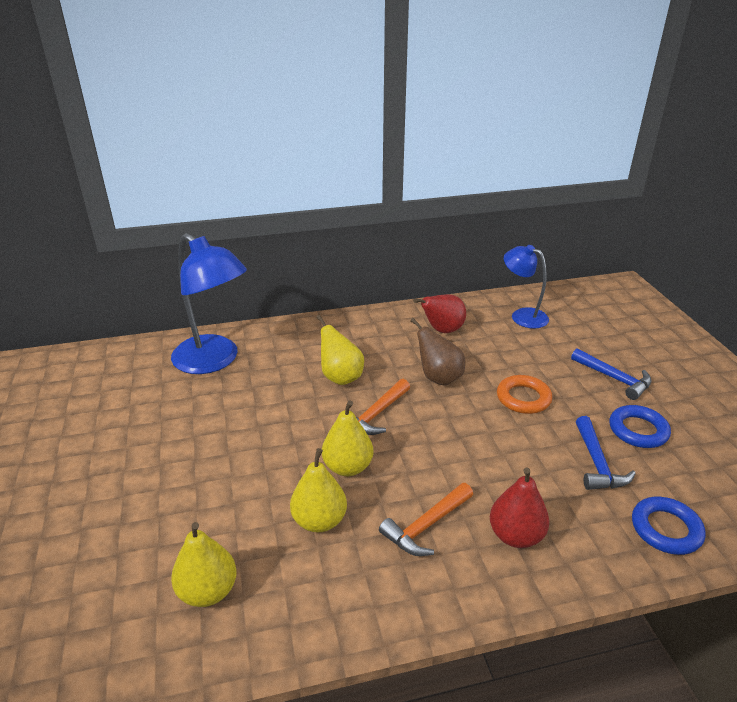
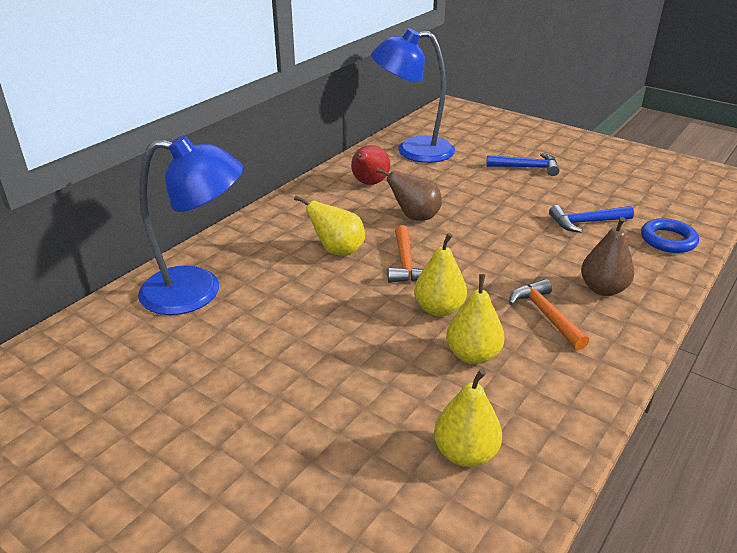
camera: 40 degrees left, 0 degrees up
(426, 526) = (546, 315): orange hammer -> orange hammer turned 150 degrees clockwise
(515, 535) = (603, 289): red pear -> brown pear
(522, 315) = (413, 150): blue lamp -> blue lamp, size x1.64
(523, 398) = (490, 204): orange ring -> none
(597, 463) = (586, 222): blue hammer -> blue hammer turned 120 degrees clockwise
(638, 430) = (581, 192): blue ring -> none

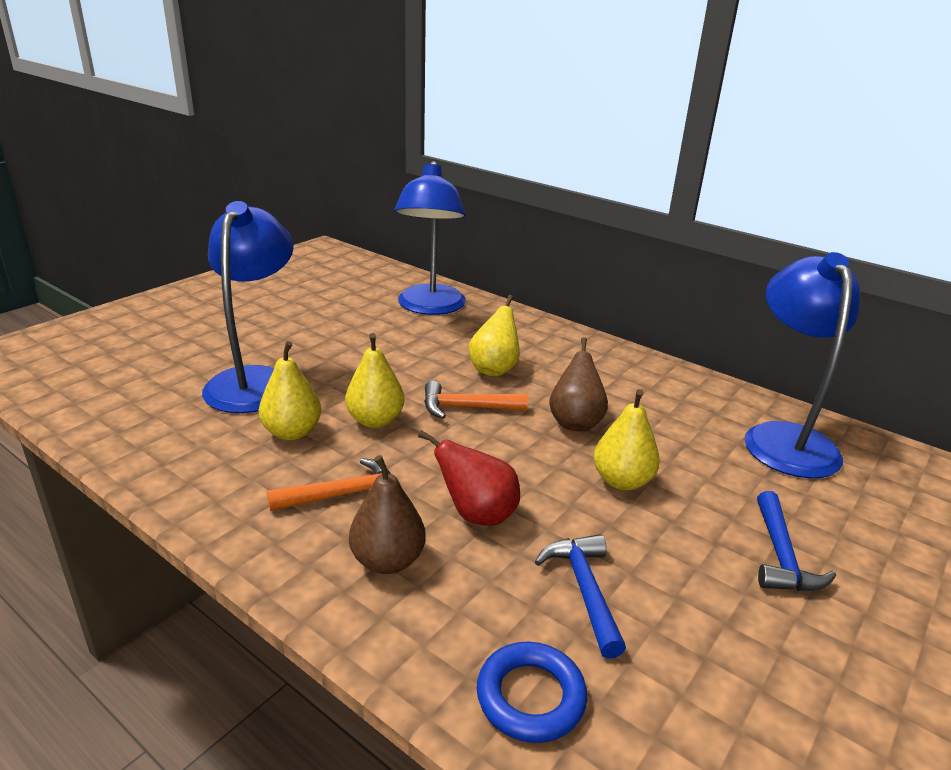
camera: 90 degrees right, 5 degrees down
(369, 183) = (659, 396): red pear -> red pear (477, 514)
(383, 399) = (255, 380): none -> blue lamp
(465, 453) = (169, 413): yellow pear -> yellow pear (622, 481)

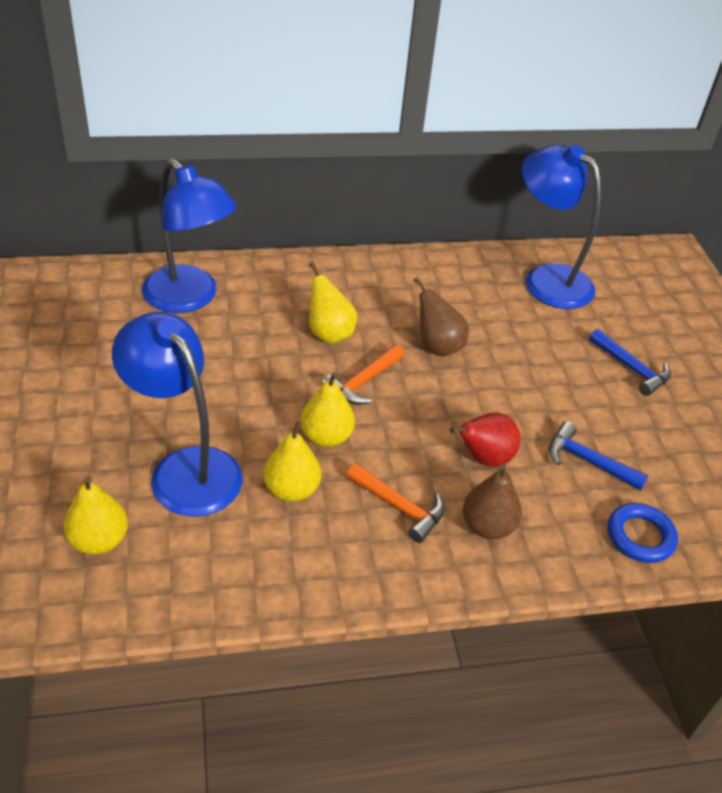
camera: 50 degrees left, 15 degrees up
(343, 494) = (399, 507): orange hammer -> orange hammer turned 105 degrees clockwise
(622, 481) = (516, 374): yellow pear -> yellow pear (99, 540)

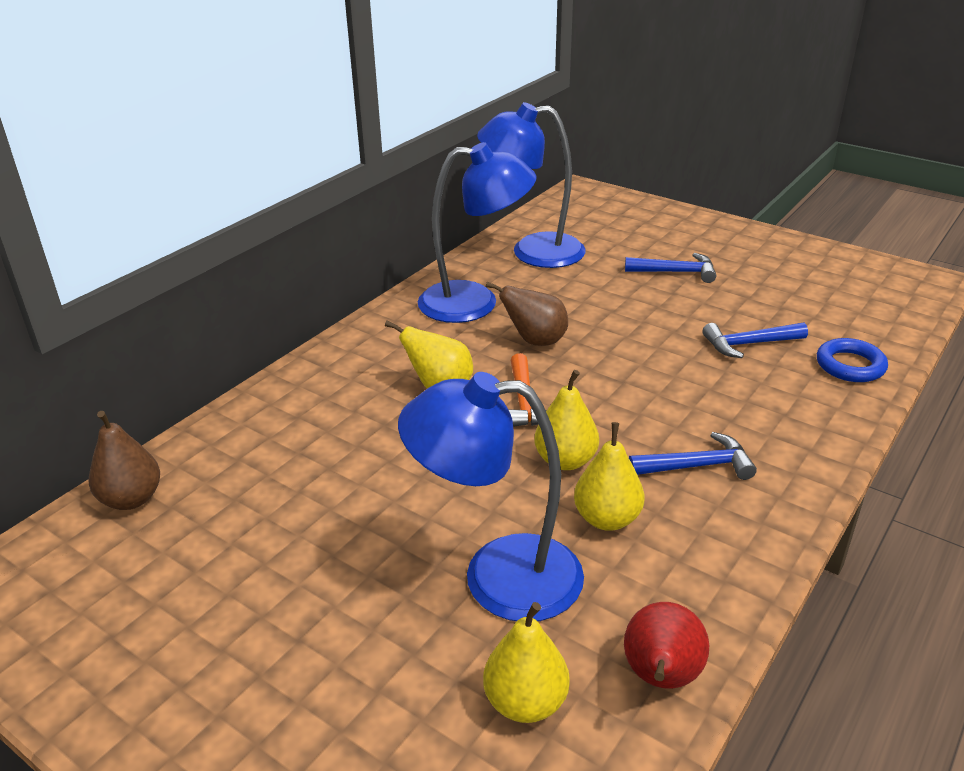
camera: 40 degrees left, 10 degrees down
(190, 298) = (268, 443): blue lamp -> blue lamp (475, 303)
(399, 507) = (697, 466): orange hammer -> blue hammer
(483, 458) = (690, 390): red pear -> red pear (660, 677)
(487, 526) = (767, 431): brown pear -> brown pear (131, 499)

